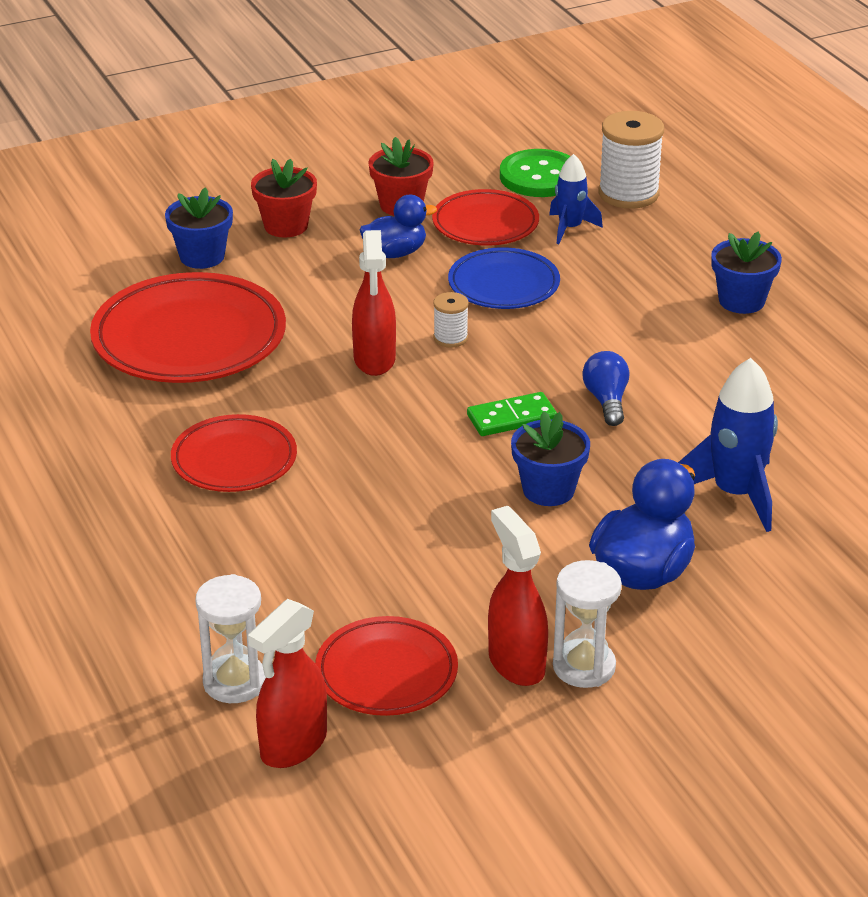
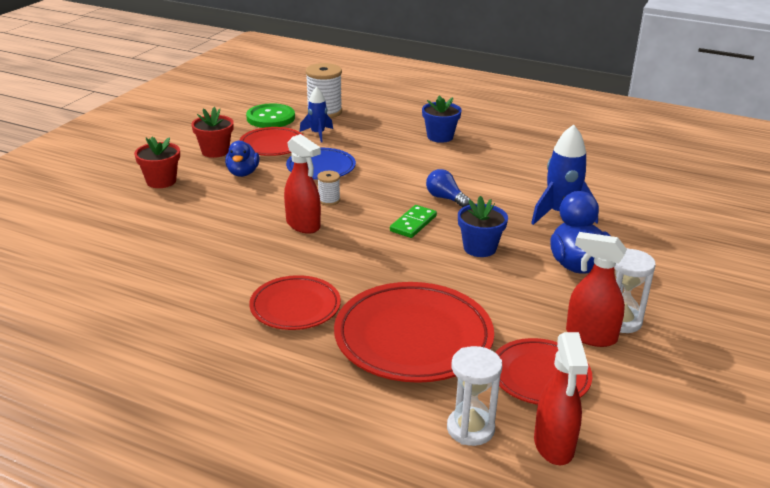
camera: 40 degrees left, 5 degrees down
(189, 338) = (178, 256): red plate -> red plate (413, 338)
(202, 256) = (129, 212): blue flower pot -> none
(395, 253) = (243, 173): blue duck -> blue duck turned 150 degrees clockwise

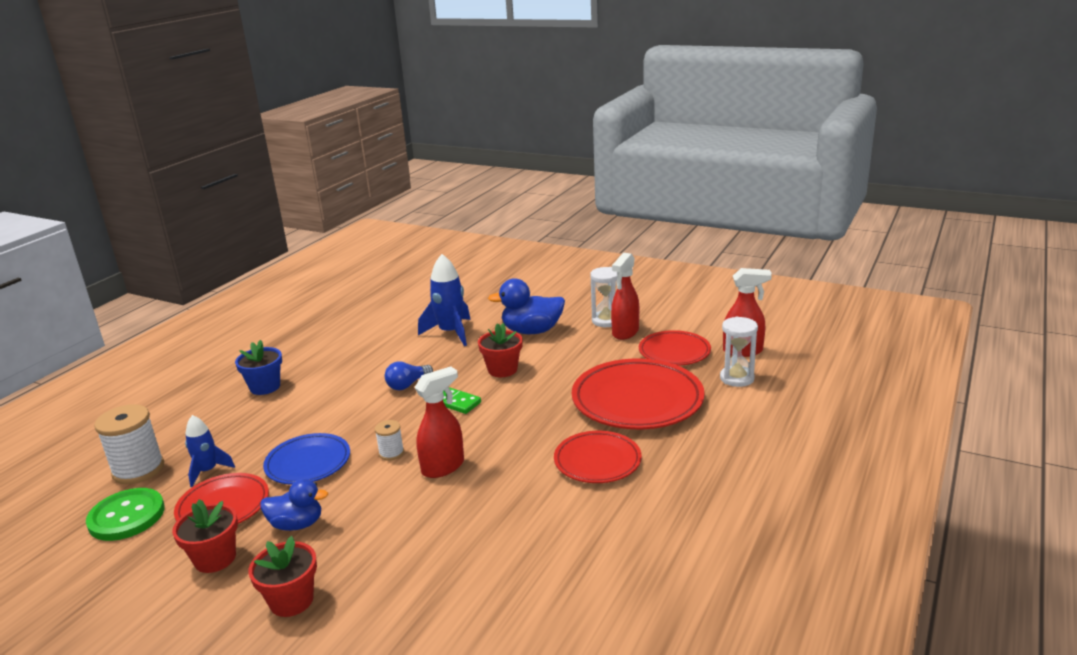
camera: 85 degrees left, 5 degrees down
(479, 248) = (502, 370): blue flower pot -> red flower pot

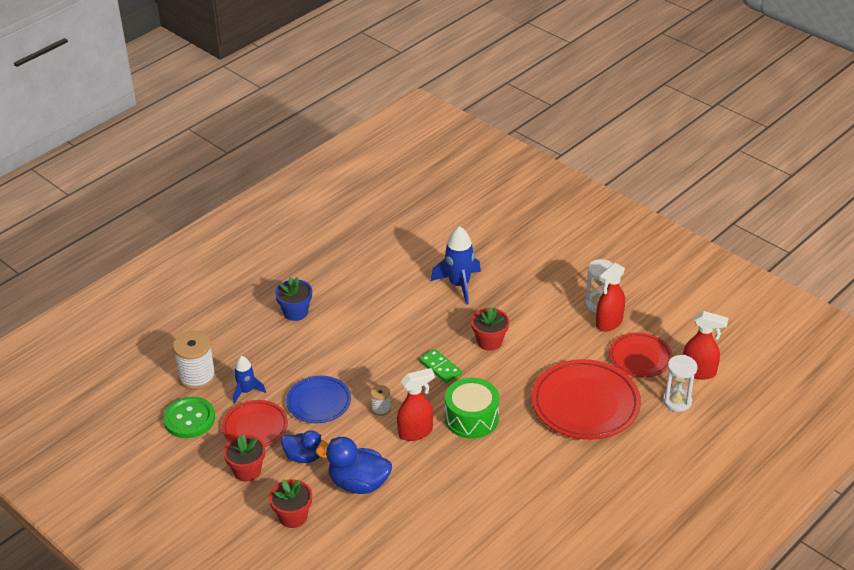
camera: 15 degrees right, 15 degrees up
(407, 385) = (408, 339): blue light bulb -> none
(509, 439) = (471, 418): none -> green drum
(532, 331) = (529, 300): blue duck -> blue duck (358, 483)
(597, 461) = (530, 456): red plate -> none

